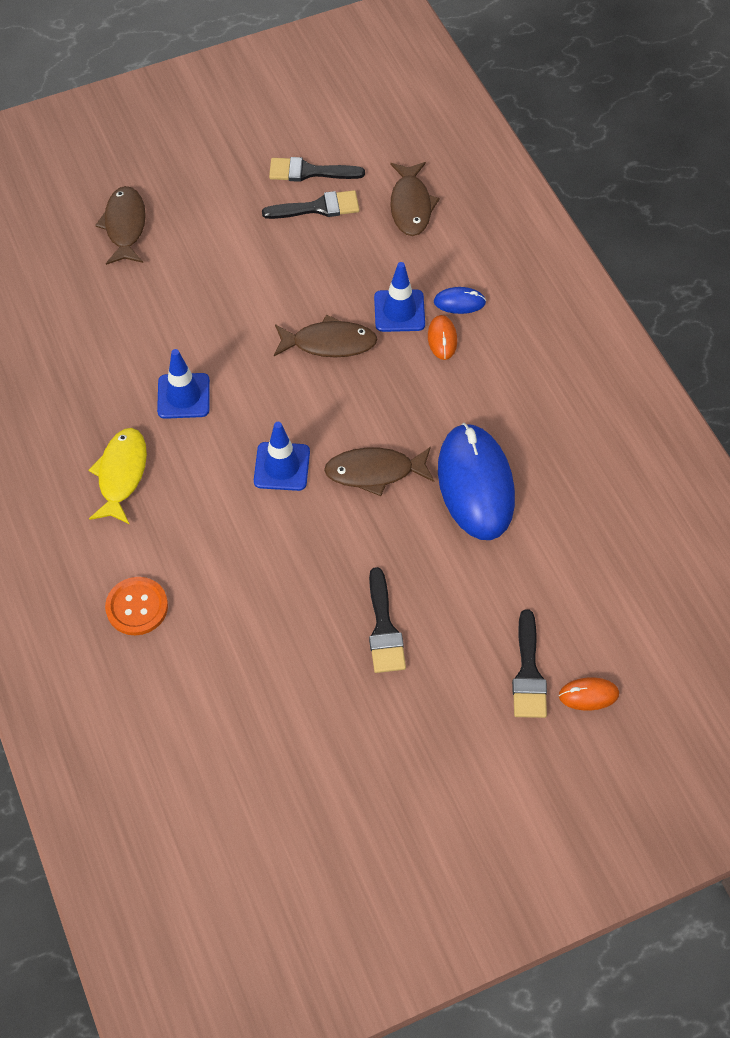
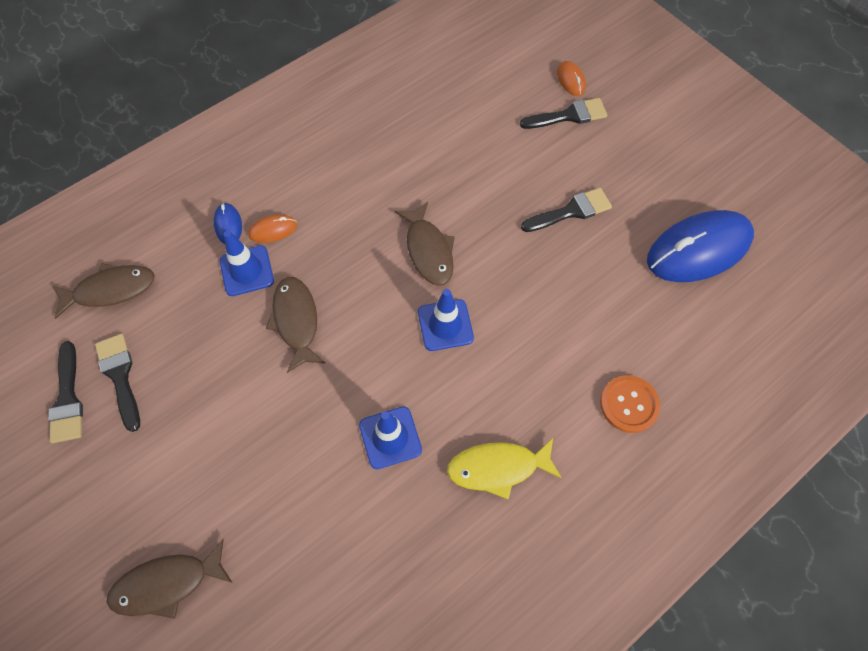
camera: 105 degrees left, 5 degrees up
(475, 484) = (419, 177): blue mouse -> blue mouse (698, 250)

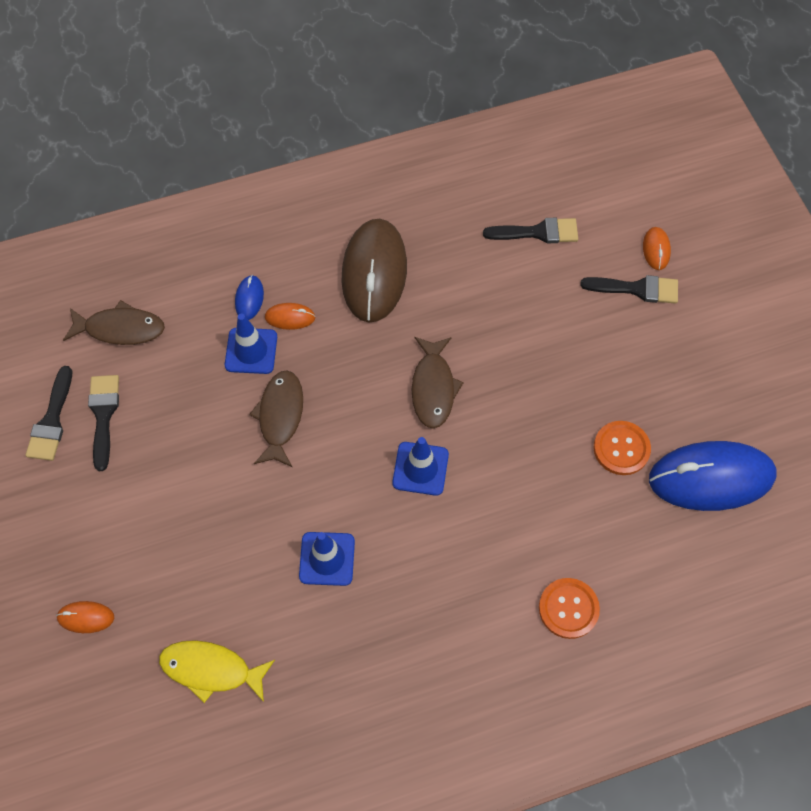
camera: 20 degrees right, 0 degrees up
(167, 583) = (86, 617): brown fish -> orange mouse
(336, 168) = (374, 272): none -> brown mouse
(498, 468) = (416, 623): yellow fish -> yellow fish (211, 670)
(571, 211) = (595, 394): black brush -> black brush (537, 232)
(613, 250) = (621, 448): none -> orange button

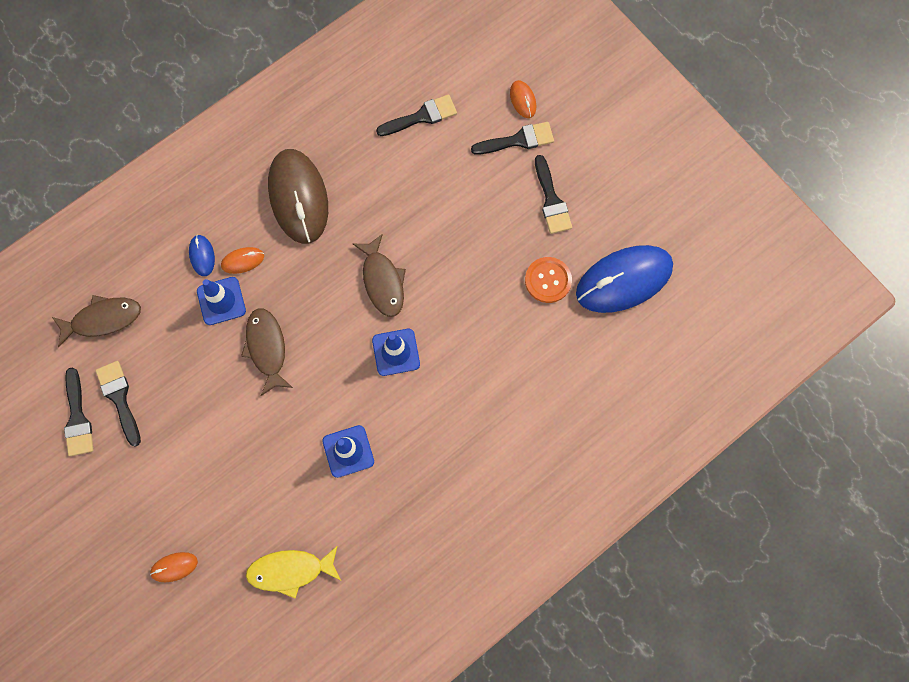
camera: 20 degrees left, 10 degrees up
(568, 608) = (548, 423): orange button -> none
(654, 363) = (551, 200): none -> black brush

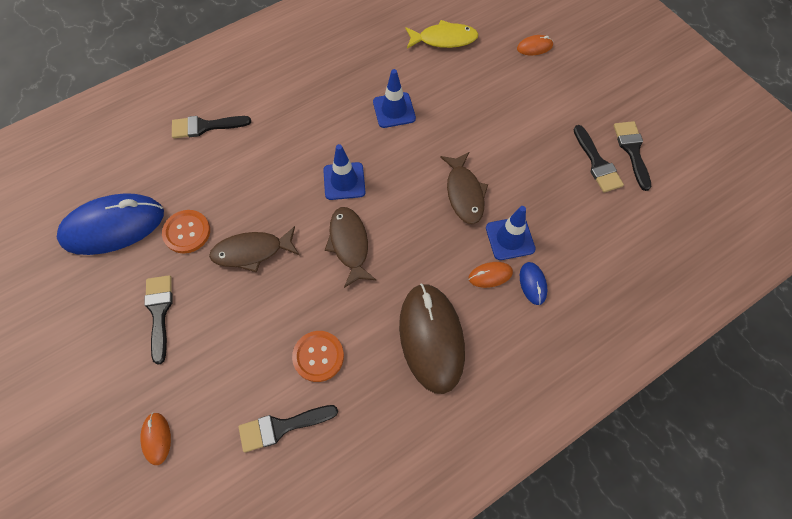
camera: 175 degrees left, 10 degrees down
(102, 319) = (625, 230): brown fish -> brown fish (252, 252)
(399, 174) = (318, 356): none -> orange button
(518, 140) = (176, 386): black brush -> black brush (205, 126)

